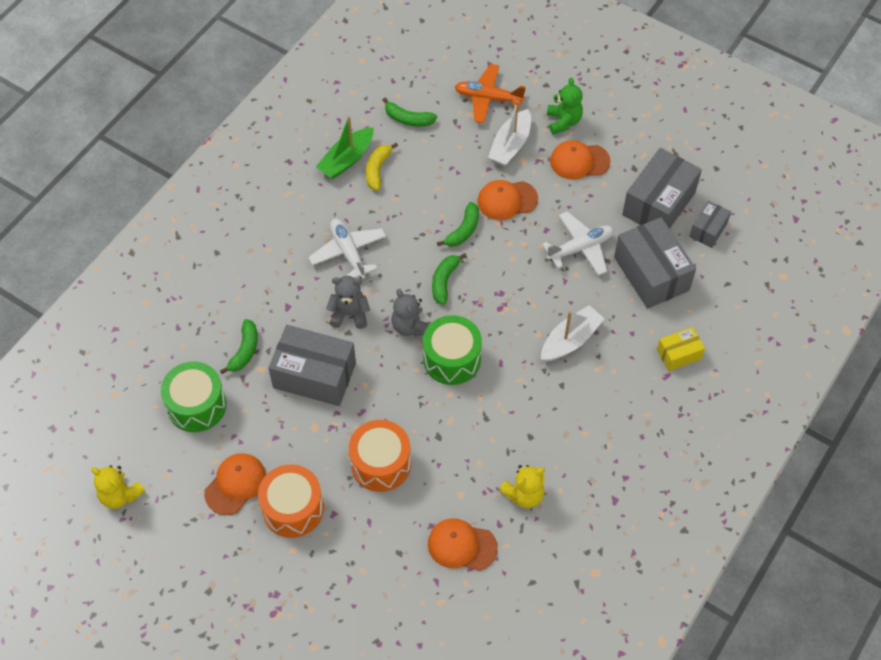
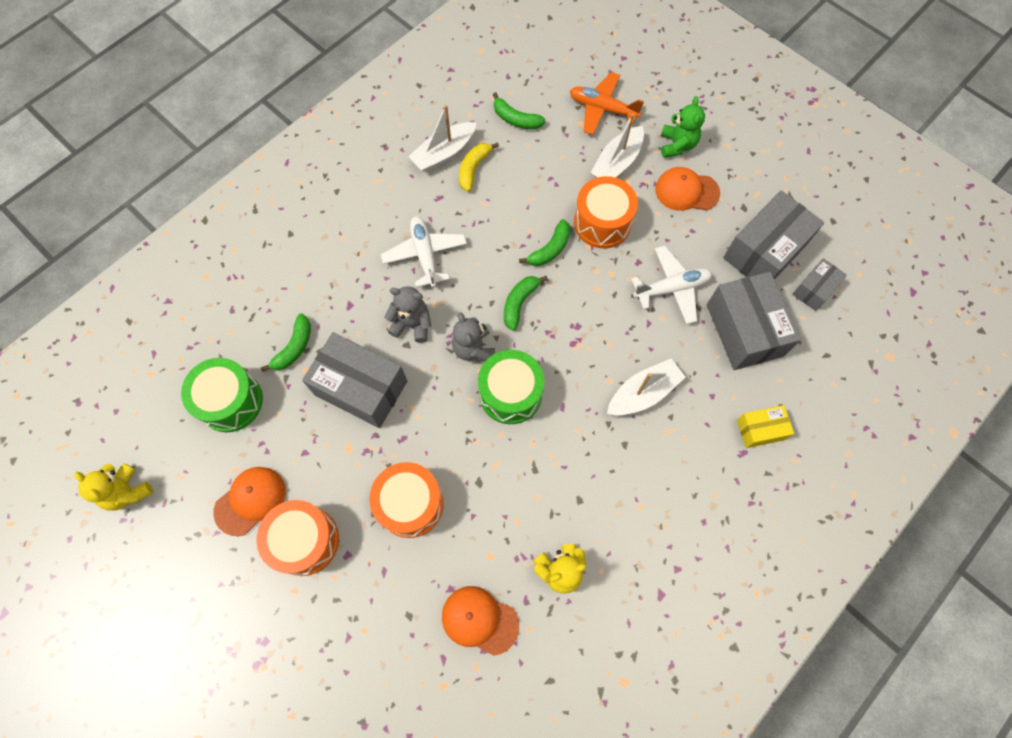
camera: 10 degrees right, 10 degrees up
(346, 159) = (444, 153): green boat -> white boat
(507, 200) = (602, 223): orange cap -> orange drum

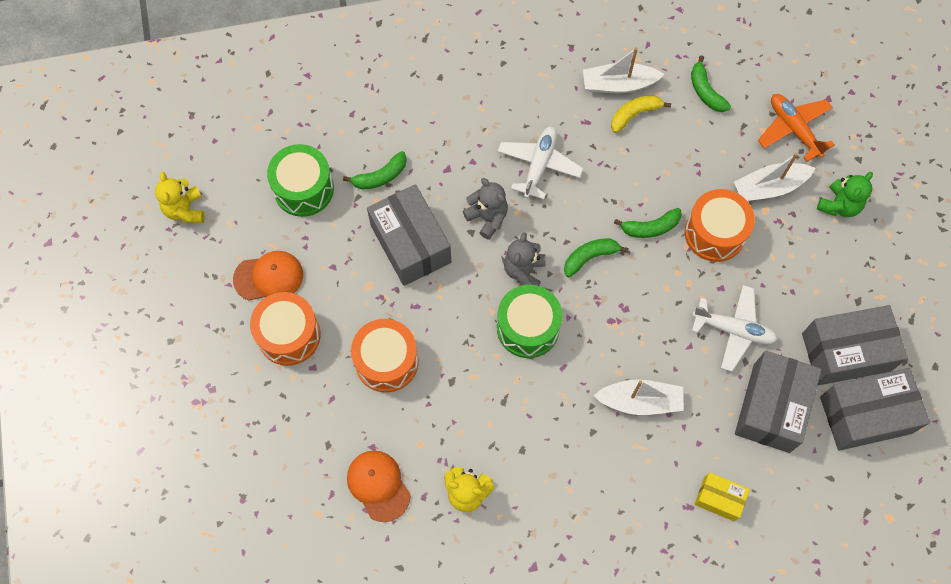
camera: 35 degrees right, 0 degrees up
(686, 191) = (815, 253): orange cap -> none
(814, 289) = (865, 415): grey box -> grey box, size x1.90

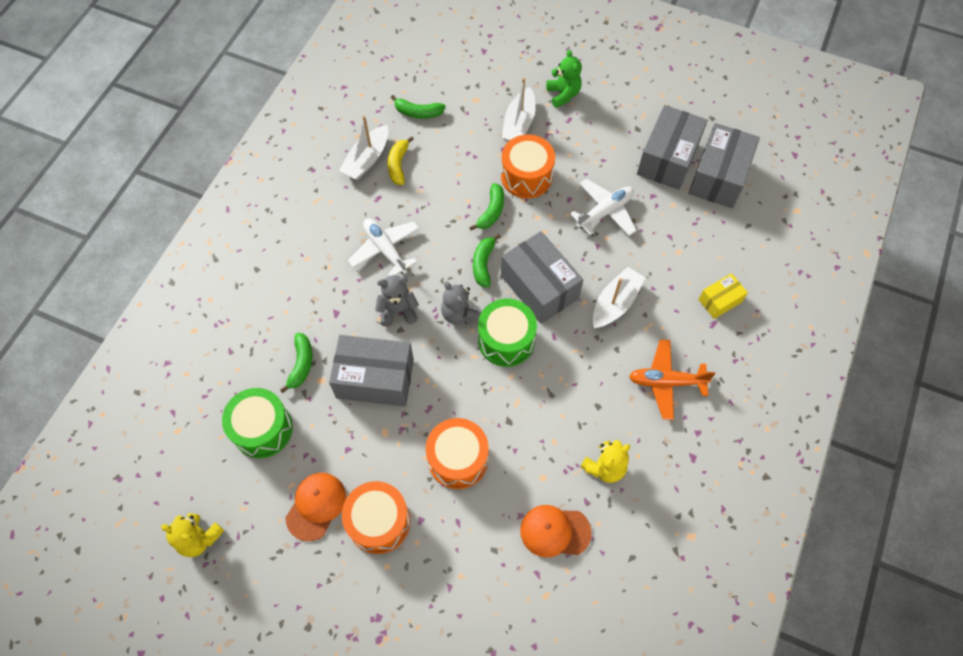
camera: 55 degrees left, 5 degrees down
(771, 407) = (676, 226): grey box -> grey box (539, 287)
(794, 129) = (489, 82): orange plane -> orange plane (666, 382)

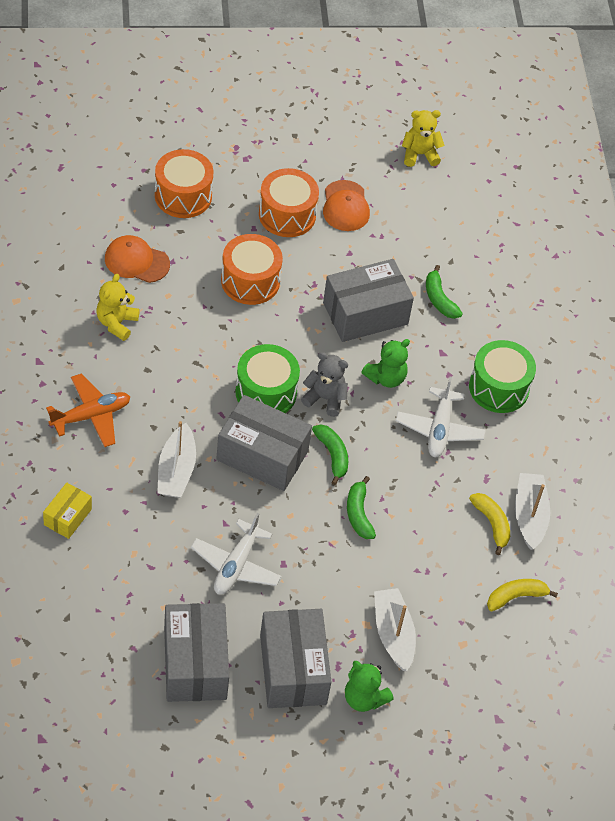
camera: 145 degrees right, 10 degrees down
(262, 429) = (432, 240): green drum -> green drum (499, 388)
(385, 250) = (439, 429): white plane -> white plane turned 75 degrees clockwise
(398, 311) = (386, 377): grey teddy bear -> green teddy bear
(418, 112) = (516, 597): green banana -> yellow banana
(526, 176) = (345, 570): orange drum -> orange drum (183, 196)
(555, 531) = (136, 261): orange cap -> orange cap turned 135 degrees counterclockwise
(718, 177) = (124, 665): grey box -> grey box (293, 669)

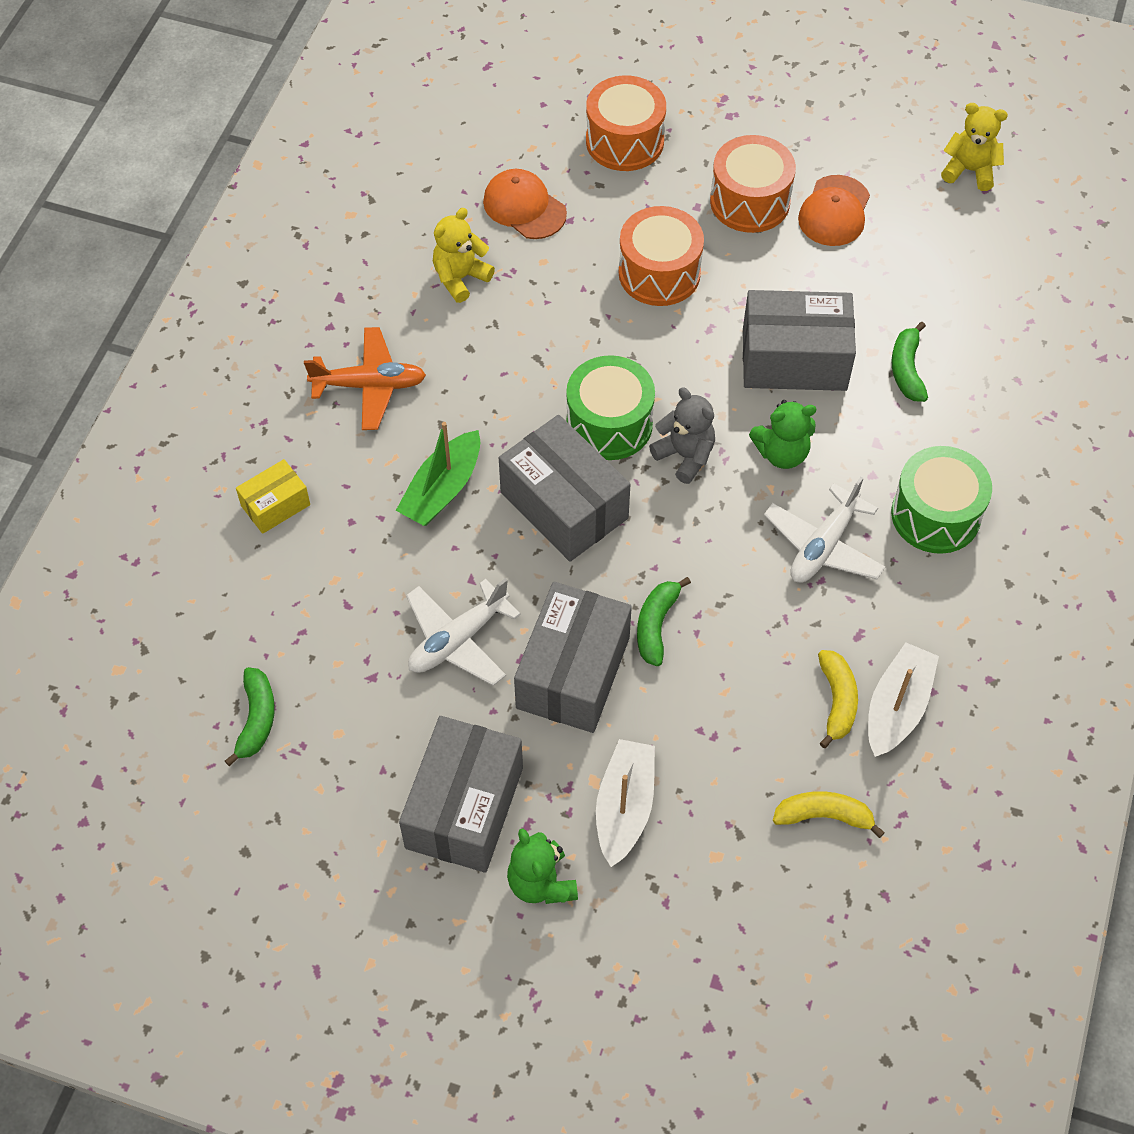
camera: 30 degrees right, 5 degrees up
(176, 470) = (442, 489): white boat -> green boat
(195, 663) = (340, 753): grey box -> grey box (573, 672)
(332, 455) = (658, 534): green banana -> green banana (256, 719)

